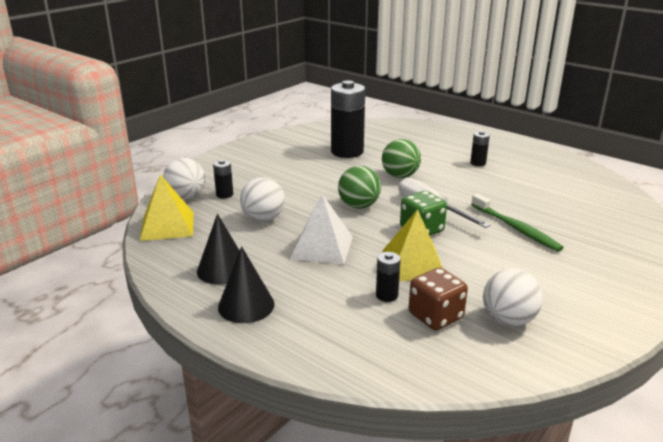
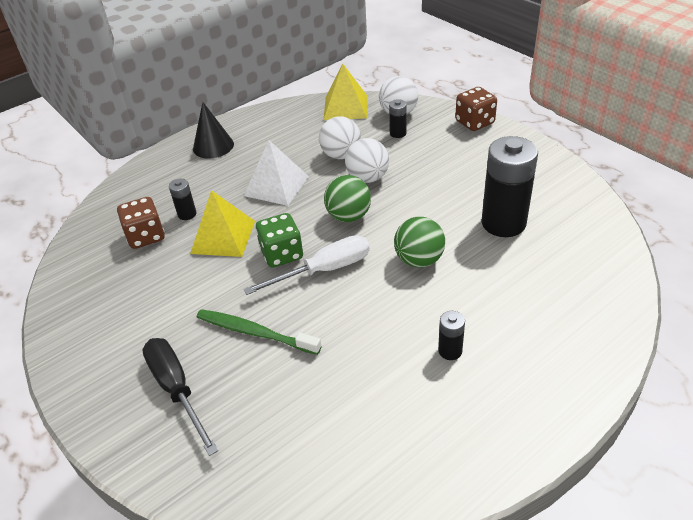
camera: 105 degrees right, 15 degrees up
(209, 164) = (474, 122): none -> brown dice
(222, 269) = (265, 135): black cone -> none
(508, 320) = (115, 278): white ball -> white ball (367, 178)
(515, 228) = (255, 333): green toothbrush -> green toothbrush turned 45 degrees clockwise
(595, 251) = (177, 389): none -> black screwdriver

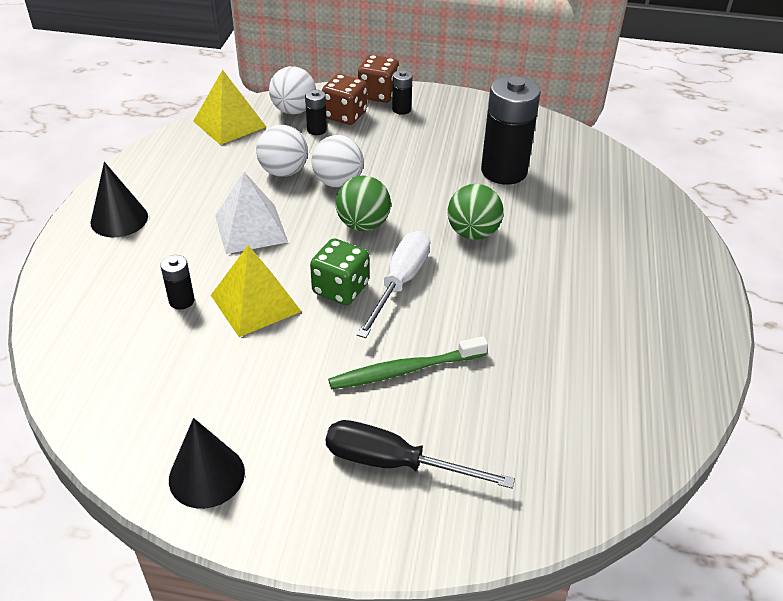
camera: 45 degrees left, 0 degrees up
(81, 328) = (206, 475): none -> black cone
(146, 236) = (160, 346): brown dice -> brown dice (345, 115)
(450, 351) = (583, 292): black battery -> black battery (401, 109)

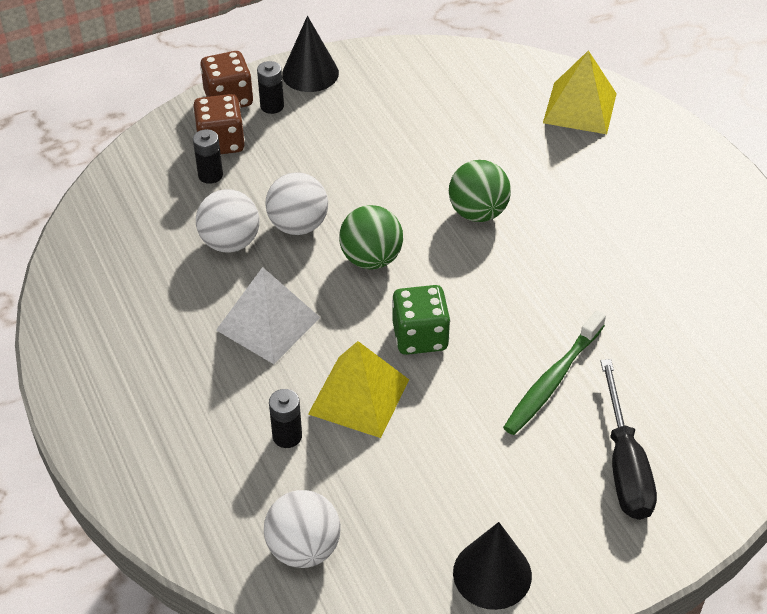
camera: 35 degrees left, 5 degrees up
(119, 219) = (119, 390): black cone -> black cone (310, 73)
(229, 124) = (107, 215): yellow pyramid -> yellow pyramid (579, 108)
(293, 110) = (160, 164): white ball -> white ball (304, 548)
(394, 463) = (624, 465): black screwdriver -> black screwdriver turned 75 degrees counterclockwise
(400, 282) = (465, 299): white screwdriver -> none
(504, 171) = (441, 130): black battery -> none

